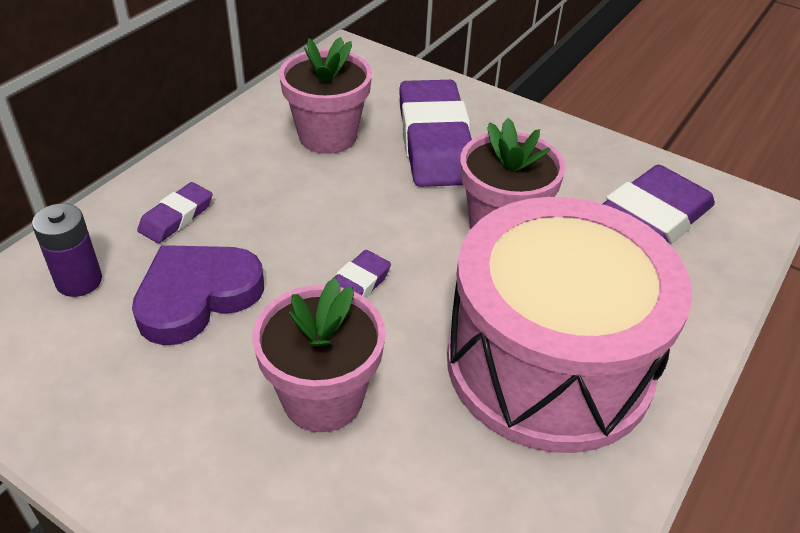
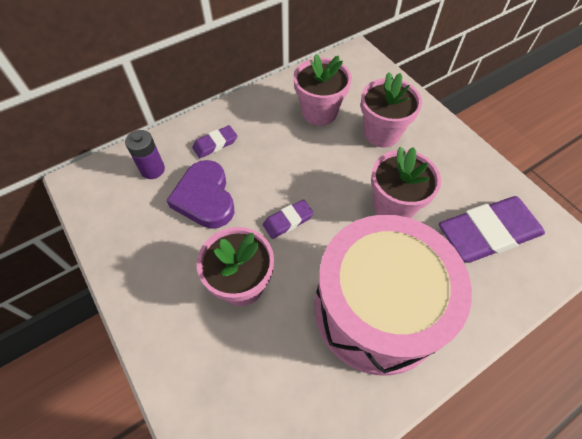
camera: 25 degrees right, 15 degrees up
(197, 296) = (205, 198): purple heart -> purple heart turned 90 degrees counterclockwise
(435, 141) = (381, 133): purple eraser -> pink flower pot

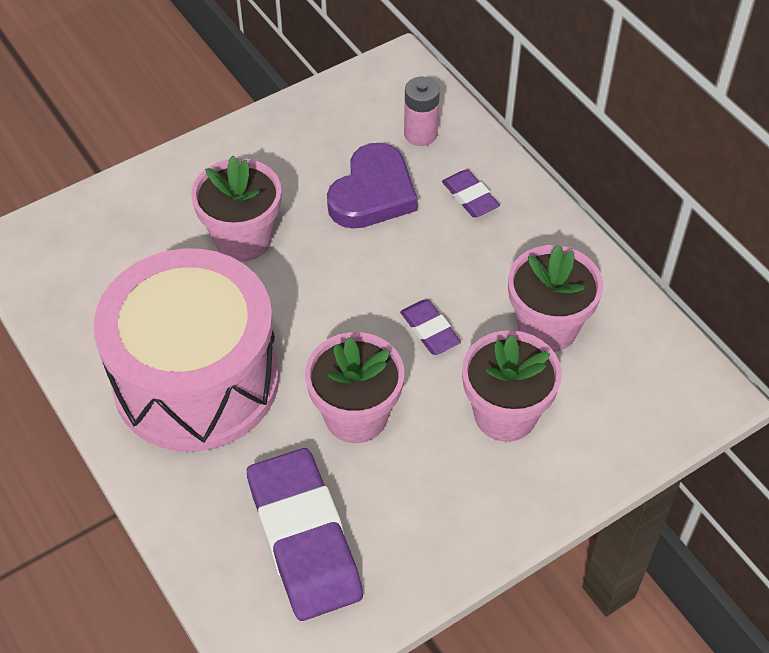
camera: 90 degrees right, 5 degrees down
(152, 169) = (420, 134): purple battery -> pink battery
(205, 198) = (373, 193): purple heart -> purple heart turned 135 degrees clockwise
(288, 221) = (333, 285): purple eraser -> purple eraser (429, 330)

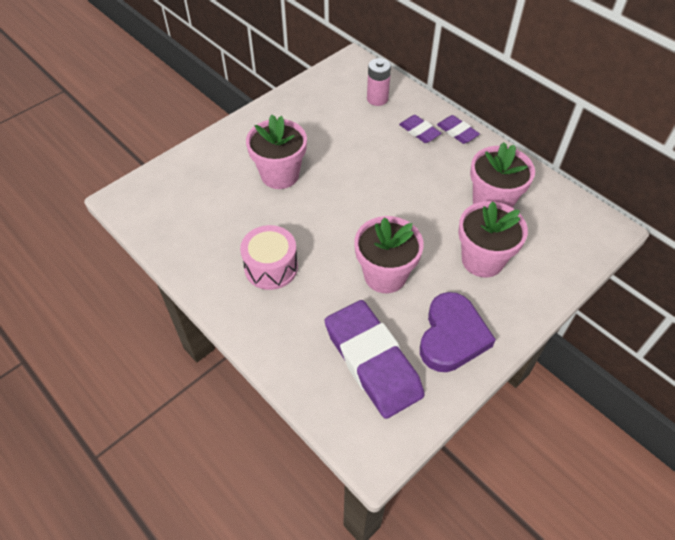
camera: 10 degrees left, 0 degrees up
(196, 379) = (271, 267): pink drum -> pink drum, size x0.47
(373, 193) = (357, 137): purple heart -> purple heart (452, 336)
(429, 330) = (418, 215): purple eraser -> purple eraser (457, 132)

